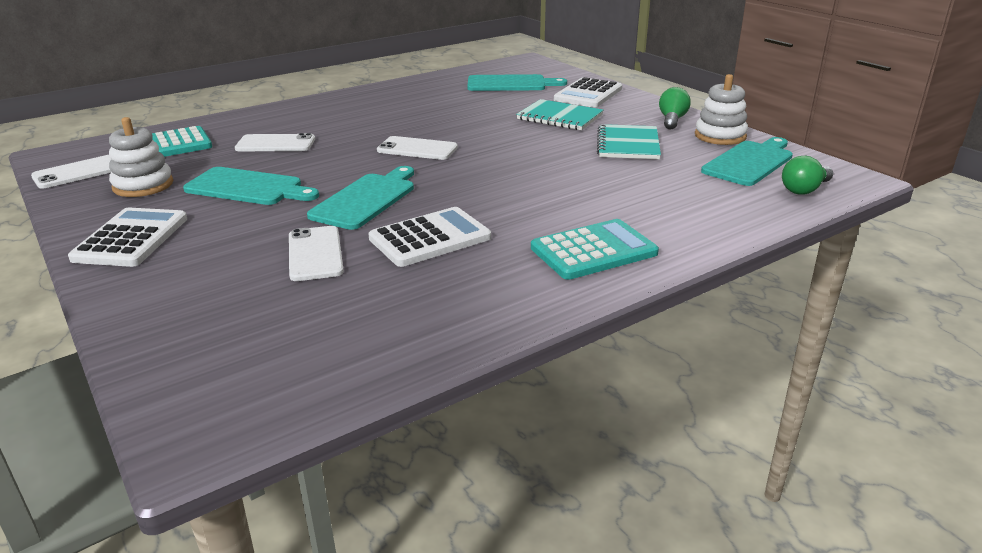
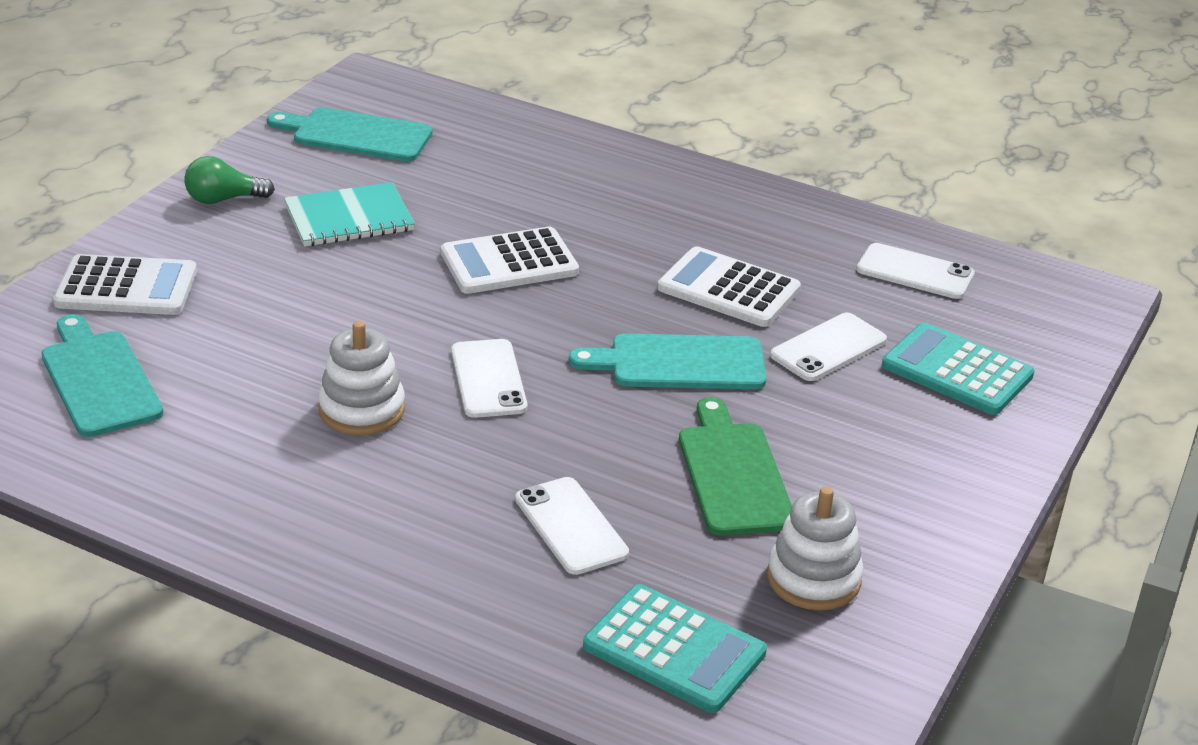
camera: 120 degrees left, 5 degrees up
(79, 172) = (840, 683): white phone -> white phone (915, 272)
(131, 238) = (932, 495): white calculator -> white calculator (509, 263)
(248, 187) = (733, 474): turquoise cutting board -> green cutting board
(560, 117) = (265, 290): turquoise notebook -> none
(593, 251) = (665, 194): turquoise calculator -> turquoise calculator (957, 371)
(720, 136) = (271, 160): white stacking toy -> white stacking toy (361, 409)
(804, 190) = (419, 102): green light bulb -> none

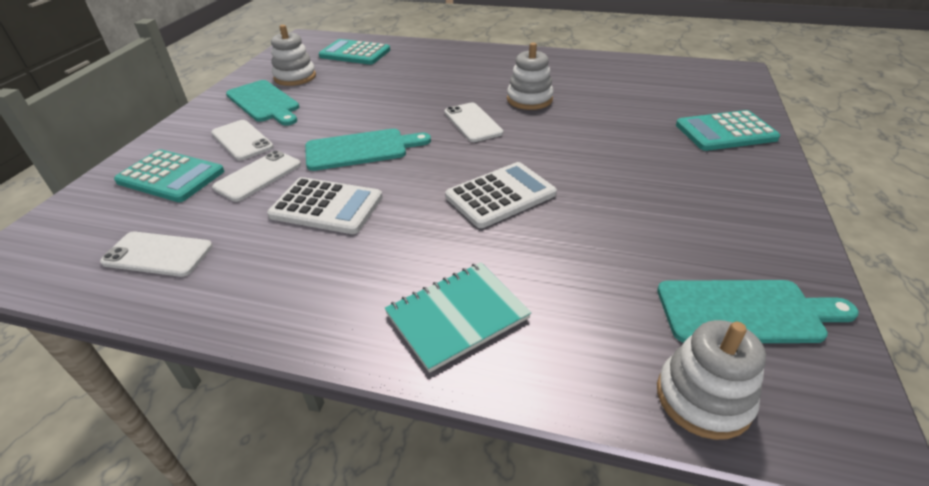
camera: 170 degrees right, 5 degrees up
(98, 380) = (670, 90): turquoise cutting board -> turquoise cutting board (264, 102)
(126, 287) = (725, 132): white calculator -> turquoise calculator
(223, 199) = (759, 205): green light bulb -> none
(349, 218) = (649, 209): turquoise notebook -> turquoise notebook (457, 316)
(445, 106) = (703, 398): none -> white stacking toy
(571, 526) = (405, 77): white phone -> white phone (242, 140)
(733, 474) = (329, 104): green cutting board -> none

